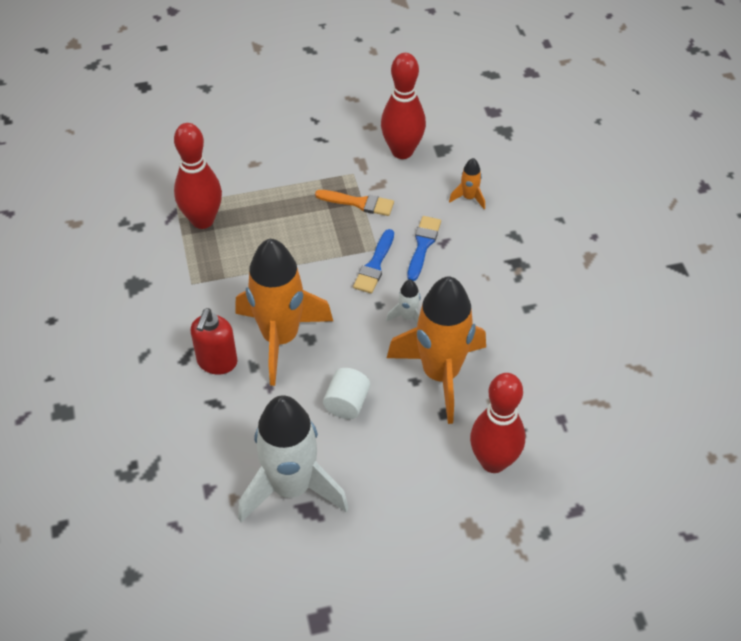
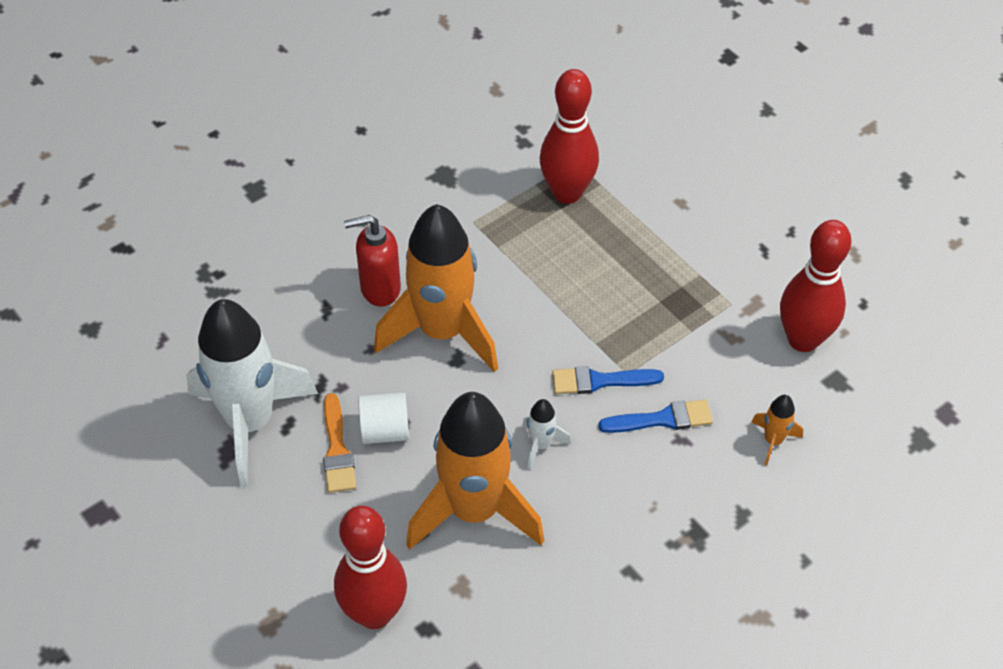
camera: 65 degrees right, 0 degrees up
(359, 203) = (687, 328): orange brush -> orange brush (337, 449)

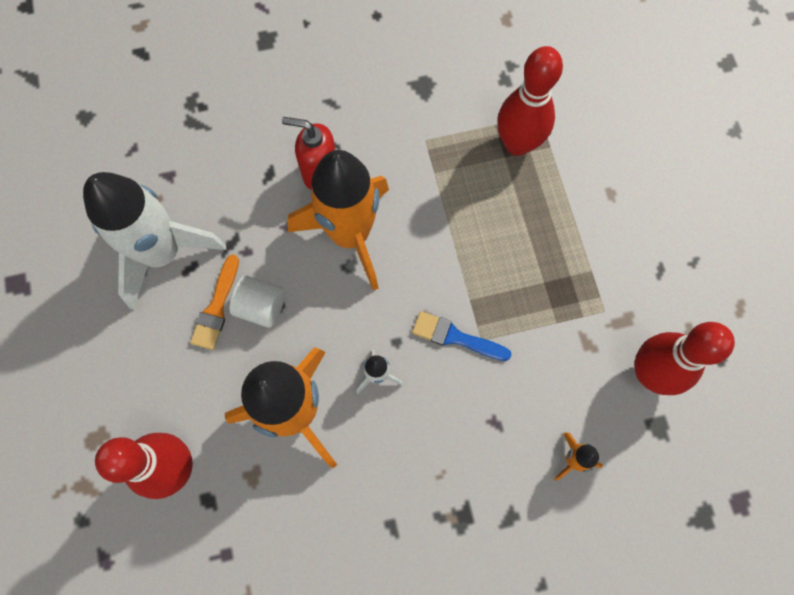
camera: 25 degrees right, 20 degrees up
(662, 419) = (489, 396): blue brush -> none

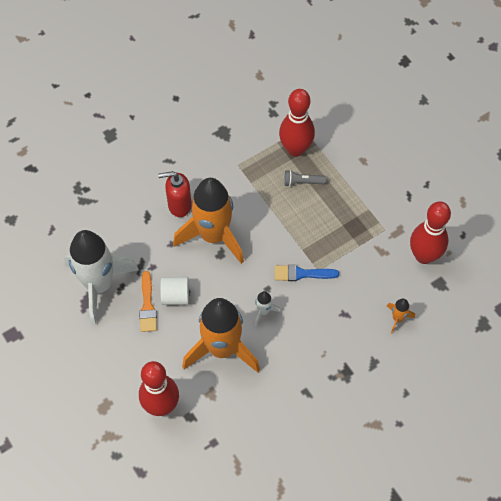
camera: 20 degrees left, 10 degrees down
(509, 197) = (302, 182): none -> grey flashlight

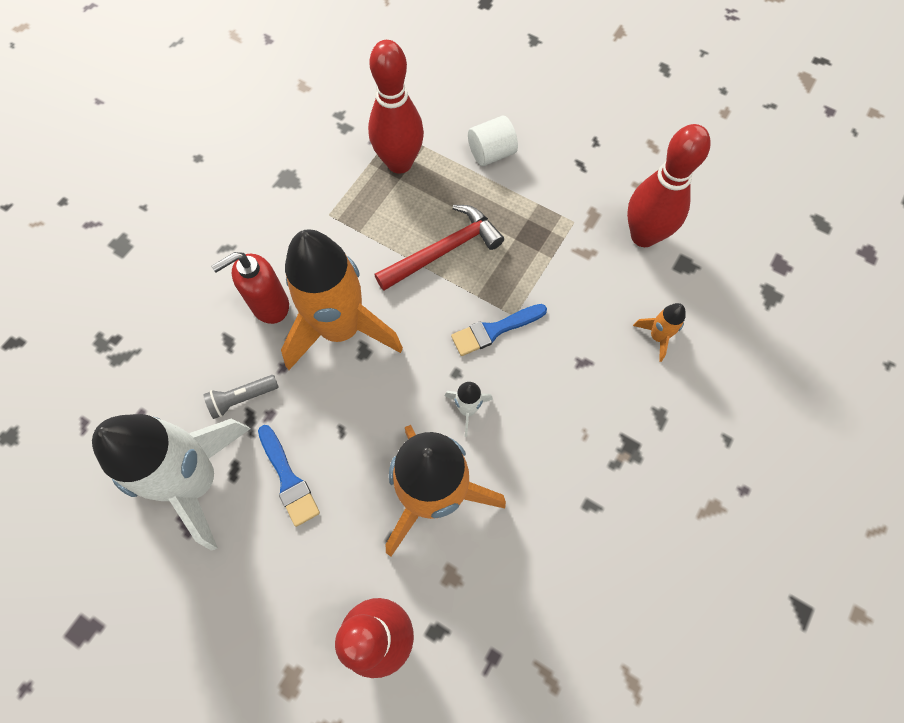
camera: 25 degrees left, 5 degrees up
(147, 306) = (288, 479): orange brush -> blue brush
(175, 296) = (325, 444): white cylinder -> white cylinder (491, 153)
(296, 215) = (444, 251): none -> red hammer
(302, 182) = (431, 203): grey flashlight -> grey flashlight (242, 398)

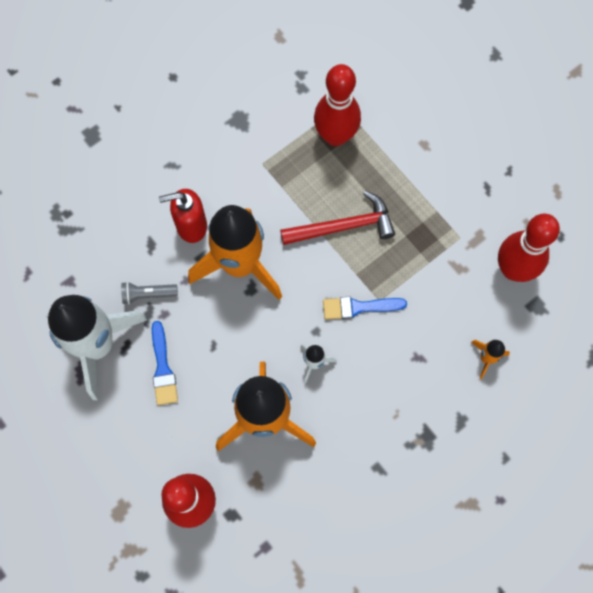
camera: 20 degrees right, 5 degrees up
(491, 153) = (415, 152): white cylinder -> none

